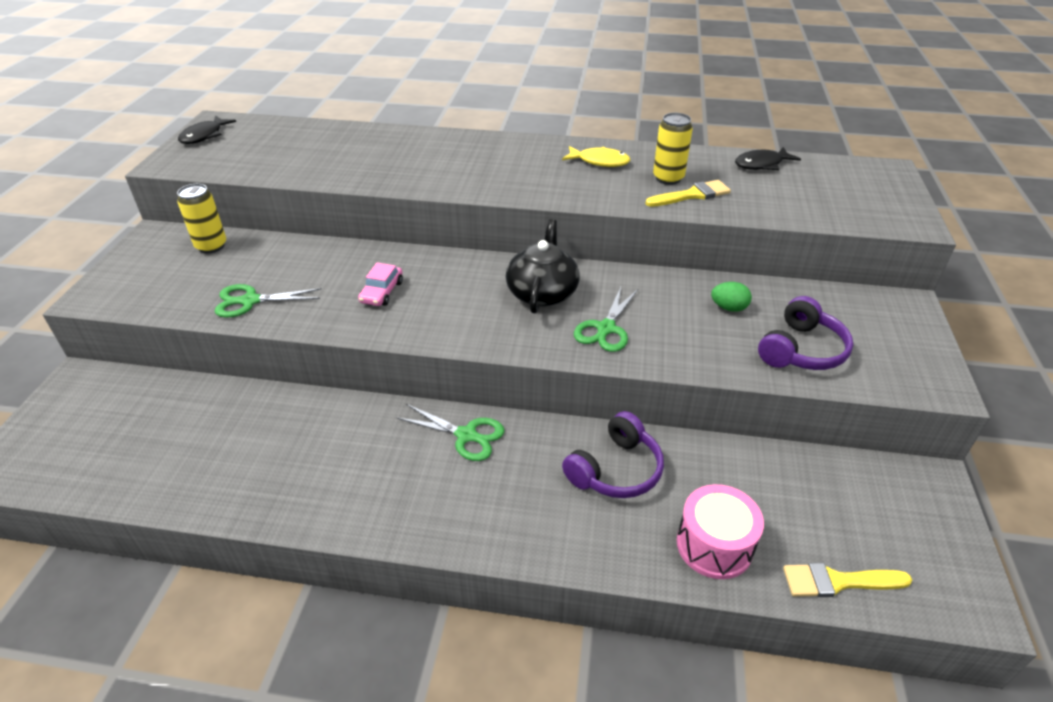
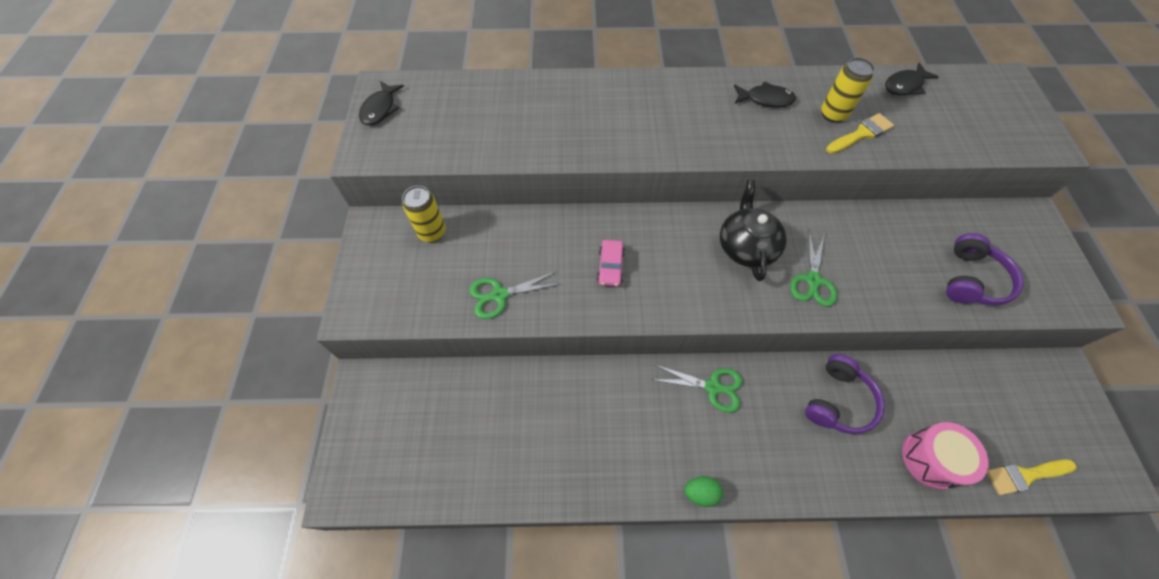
camera: 10 degrees left, 20 degrees up
(599, 161) = (765, 99): yellow fish -> black fish
(728, 308) = (901, 241): green egg -> green egg (700, 493)

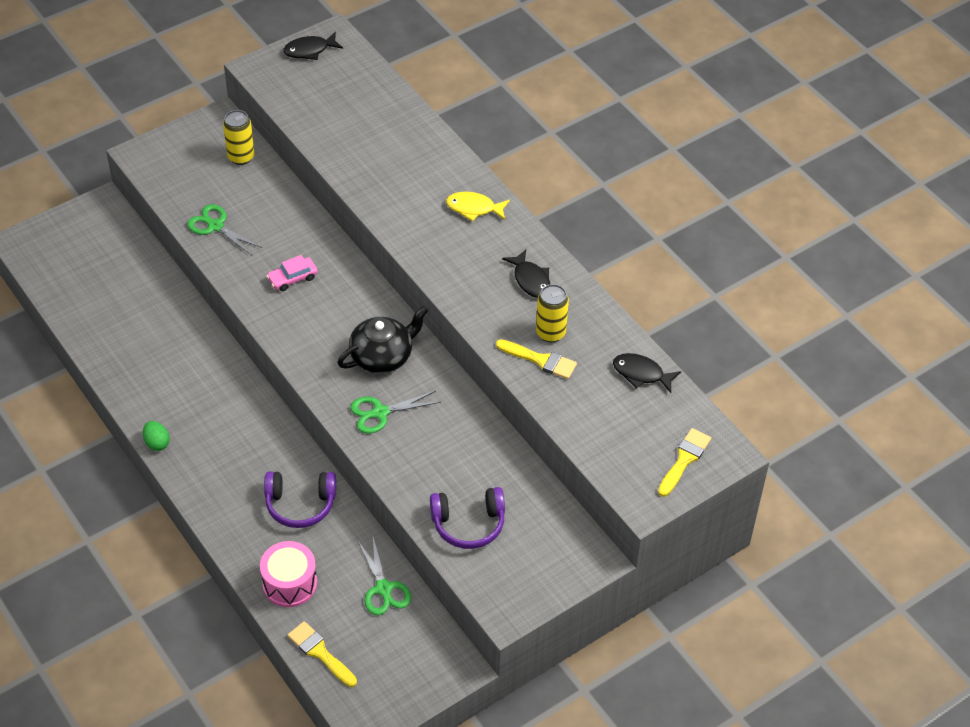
camera: 55 degrees right, 10 degrees down
(660, 95) = (474, 208): none -> yellow fish
(712, 387) = (252, 415): green scissors -> green scissors (383, 588)
(1009, 103) = (684, 460): none -> yellow brush

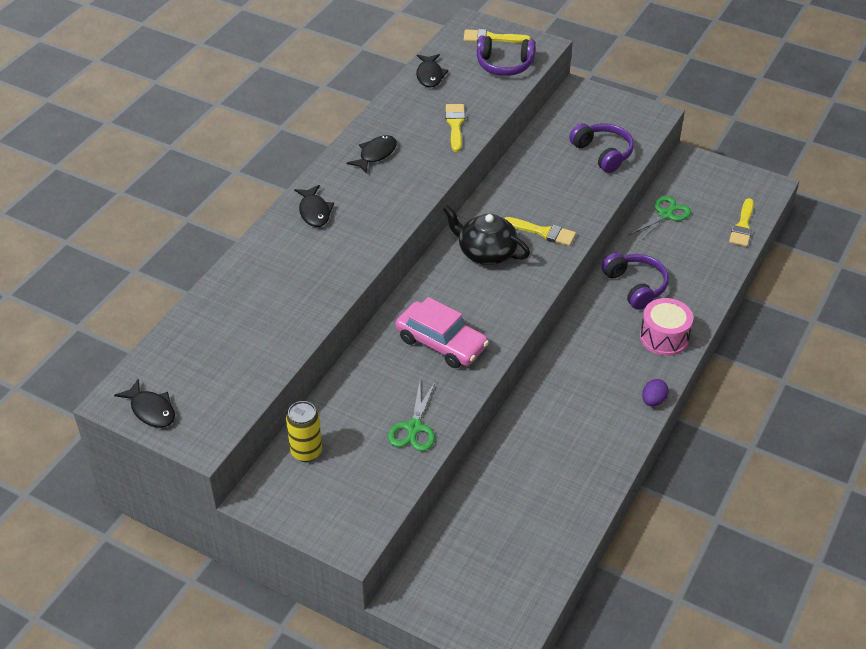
camera: 115 degrees left, 5 degrees down
(157, 443) = (653, 401): green egg -> purple egg
(289, 583) = (705, 263): pink drum -> pink drum (664, 337)
(292, 278) = (441, 343): pink car -> pink car, size x1.83
(380, 412) = (543, 232): green scissors -> yellow brush
(474, 208) = (314, 211): yellow fish -> black fish
(550, 333) = (424, 128): yellow can -> none
(624, 448) = (504, 65): none -> purple headphones

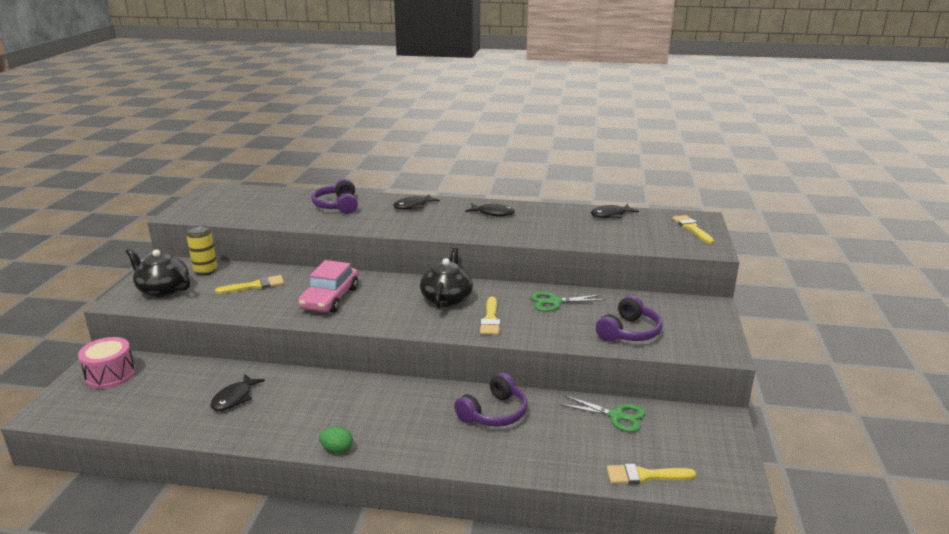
camera: 70 degrees right, 20 degrees down
(151, 410) = (204, 197): black fish -> black fish (234, 398)
(340, 497) = (163, 289): none -> black teapot
(414, 427) = (234, 303): green scissors -> green scissors (555, 302)
(455, 125) = (556, 233): yellow brush -> yellow brush (255, 286)
(504, 65) = (660, 239): purple headphones -> purple headphones (337, 206)
(653, 401) = (337, 449): purple egg -> green egg
(664, 337) = (429, 443): pink drum -> pink drum (110, 375)

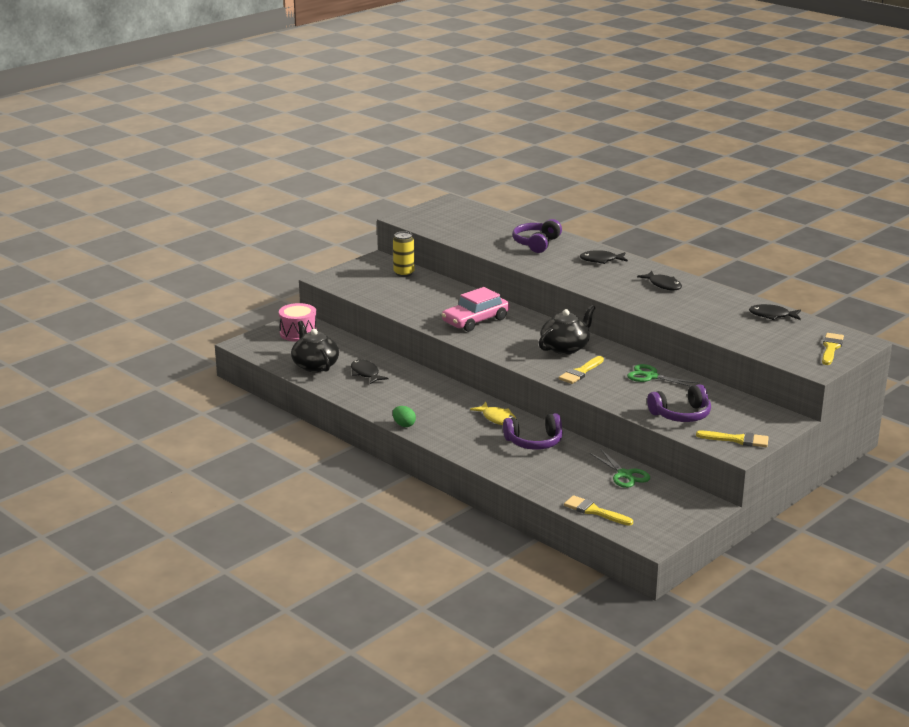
camera: 35 degrees right, 0 degrees up
(163, 289) = (362, 279): black teapot -> black teapot (315, 365)
(234, 398) = (365, 373): black fish -> black fish turned 90 degrees clockwise
(255, 286) = (429, 295): yellow brush -> yellow brush (737, 440)
(429, 399) = (497, 418): none -> yellow fish

